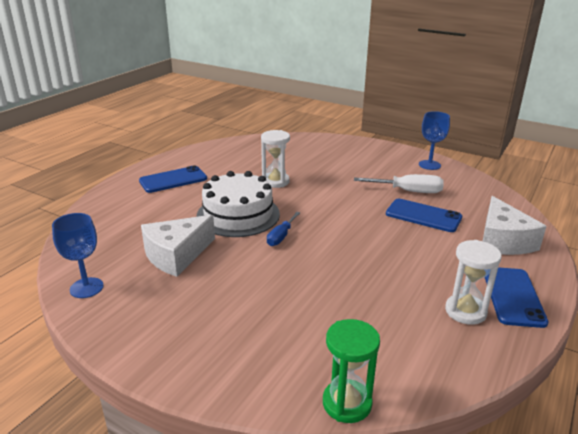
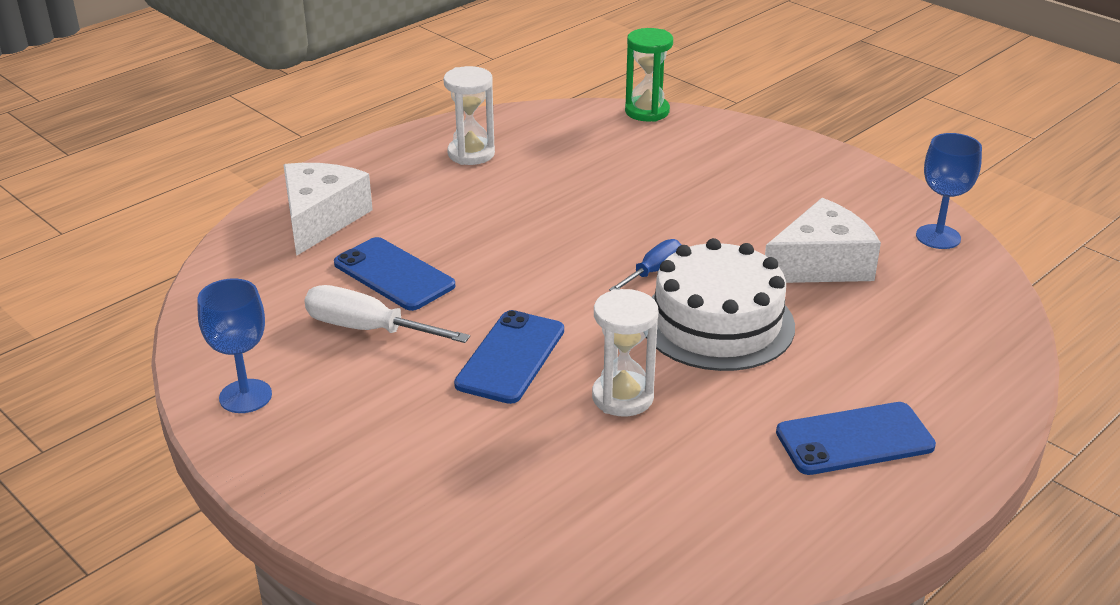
camera: 165 degrees left, 5 degrees up
(513, 296) = (399, 159): blue phone -> blue phone (510, 357)

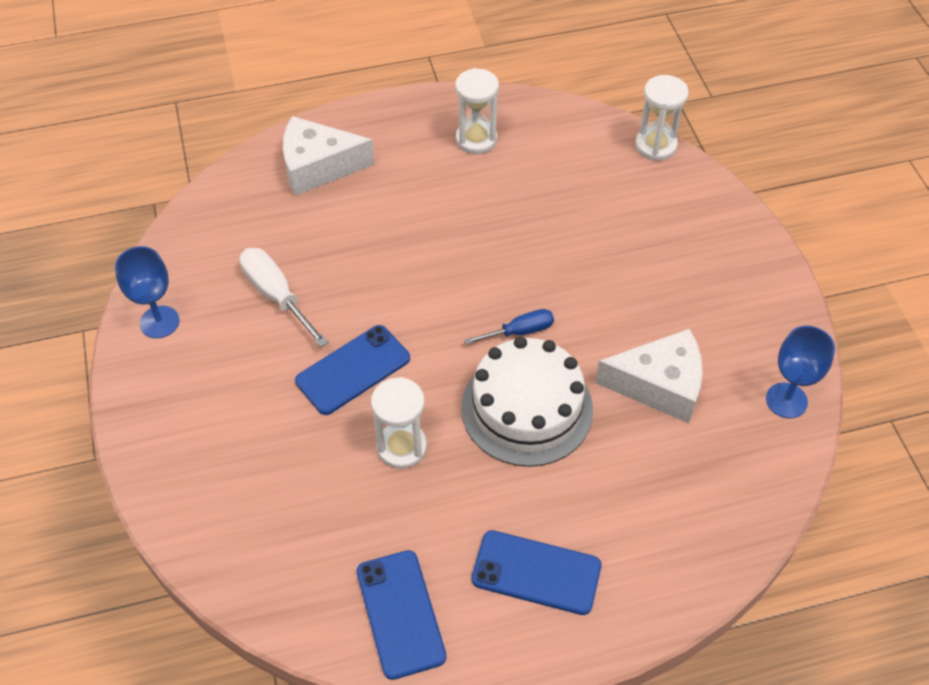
camera: 30 degrees right, 20 degrees up
(320, 219) = (318, 167): white cheese -> white cheese turned 135 degrees counterclockwise
(393, 275) = (330, 248): blue phone -> blue phone (400, 614)
(647, 111) = (655, 145): green hourglass -> white hourglass

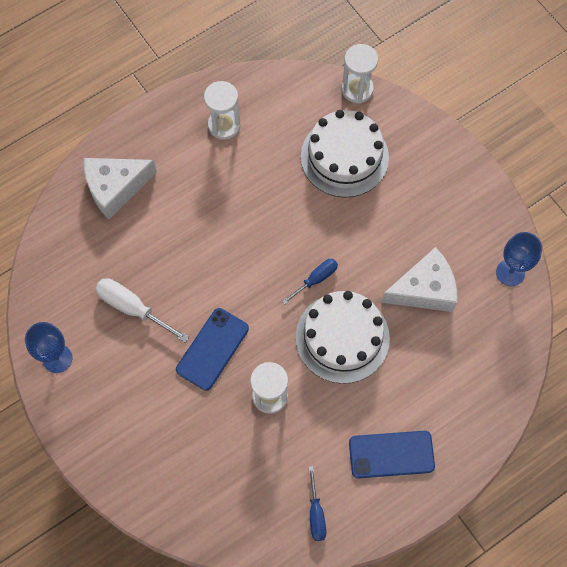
camera: 20 degrees left, 15 degrees up
(400, 614) = (316, 514): blue phone -> blue screwdriver
(611, 210) = (344, 157): none -> white cake

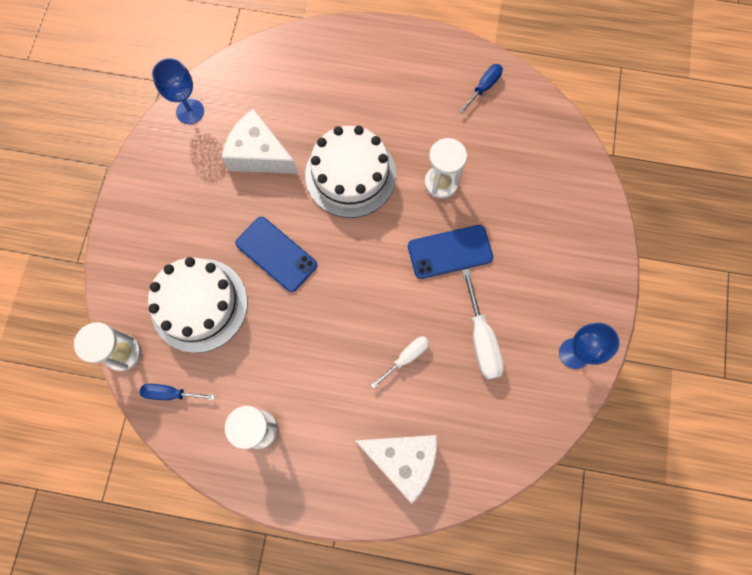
camera: 135 degrees left, 5 degrees up
(173, 249) = (406, 358): none -> white screwdriver
(316, 279) = (324, 232): blue screwdriver -> blue screwdriver (170, 393)
(391, 454) = (399, 77): blue phone -> blue phone (276, 254)

